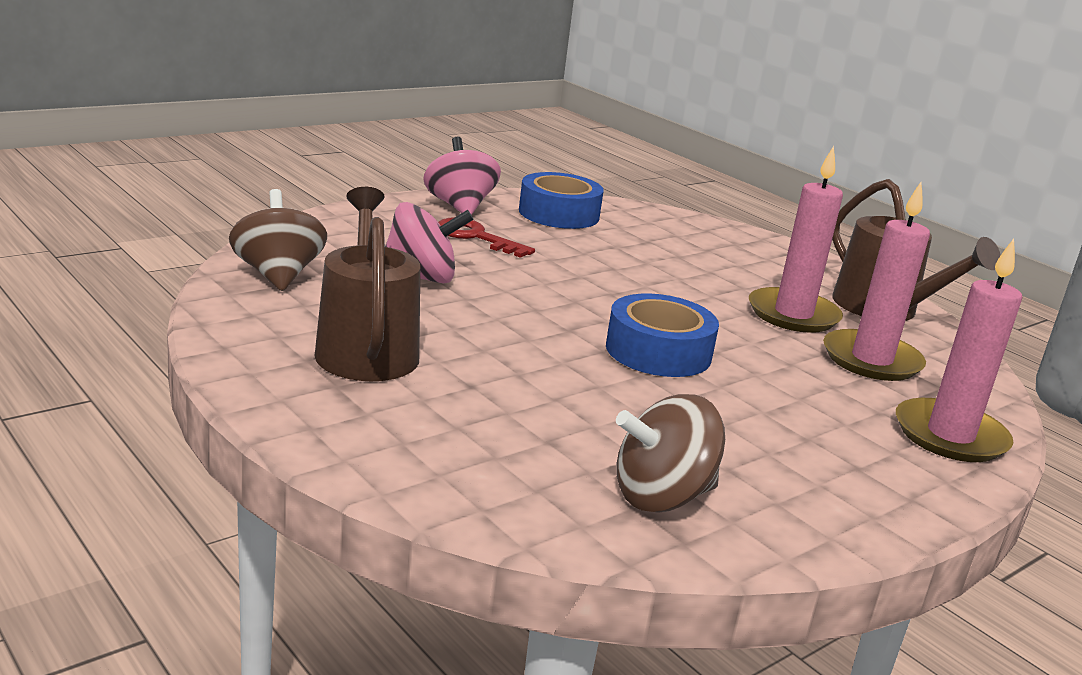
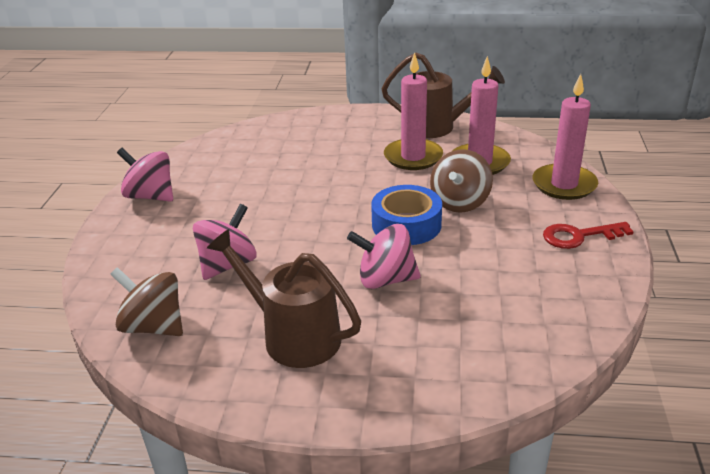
camera: 40 degrees left, 10 degrees up
(476, 237) = (200, 213): red key -> red key (579, 236)
(539, 370) = (385, 279): none -> pink spinning top
(559, 214) = (208, 164): blue tape -> none
(662, 497) = (544, 309): brown spinning top -> brown spinning top (460, 202)

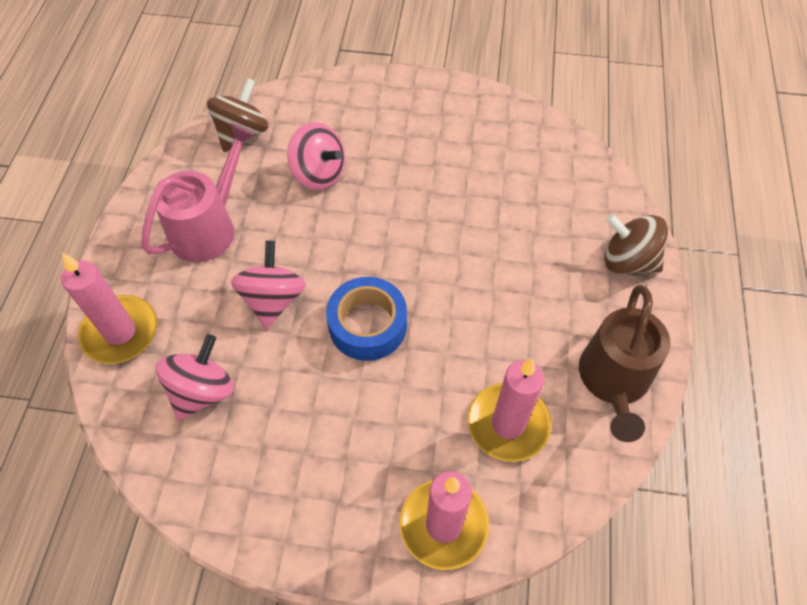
camera: 90 degrees right, 25 degrees up
(151, 196) = (444, 102): pink spinning top -> pink spinning top (202, 391)
(293, 336) = (209, 227): brown watering can -> pink watering can
(413, 157) = (524, 344): pink candle -> pink candle (120, 332)
(460, 202) = (409, 386): brown spinning top -> brown spinning top (628, 260)
(579, 236) = (321, 512): red key -> none

